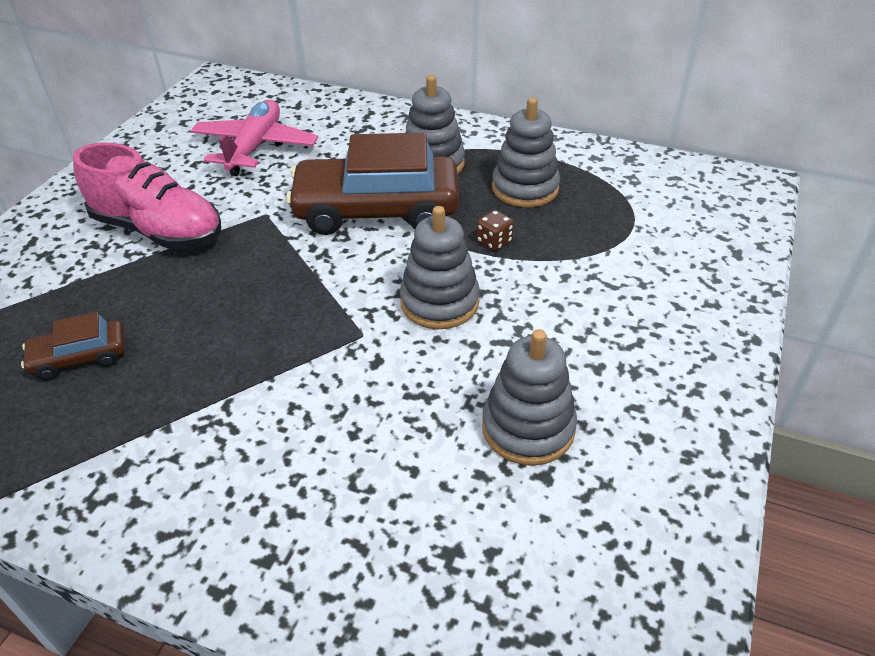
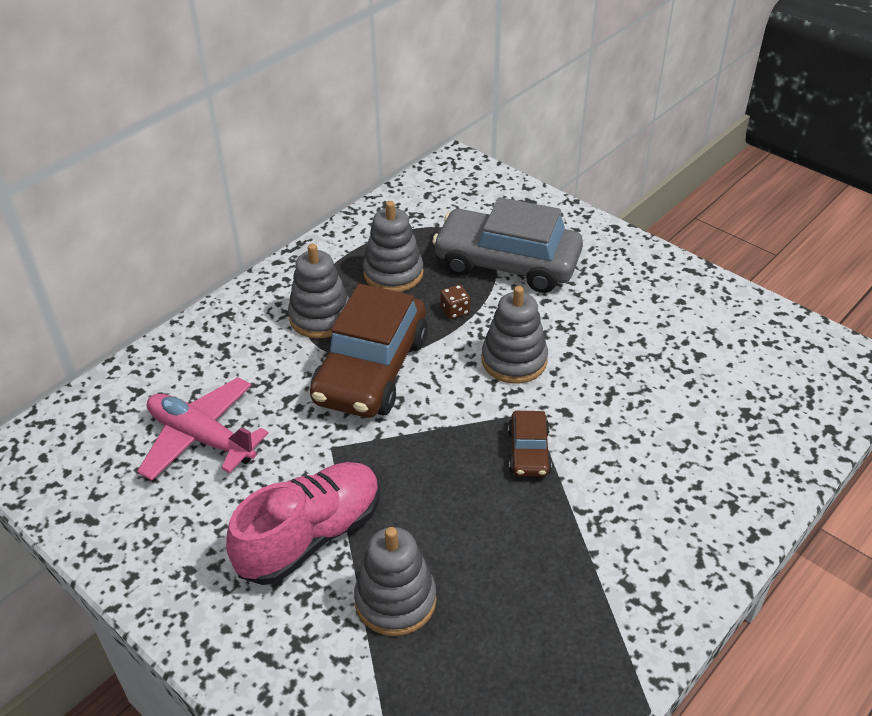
camera: 70 degrees left, 0 degrees up
(80, 357) = (483, 612): brown car -> brown car (529, 451)
(528, 428) = (657, 350): grey stacking toy -> grey stacking toy (395, 600)
(602, 261) = (507, 263): none -> grey car

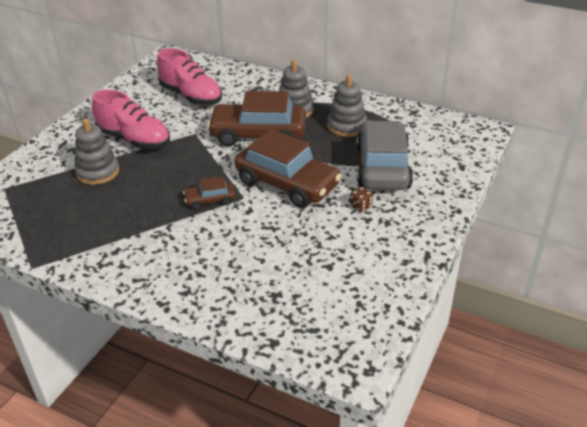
camera: 75 degrees right, 5 degrees down
(201, 438) = (191, 96): pink plane -> pink shoe
(455, 311) = (323, 154): brown dice -> brown dice (360, 206)
(514, 360) = (287, 184): grey stacking toy -> brown car

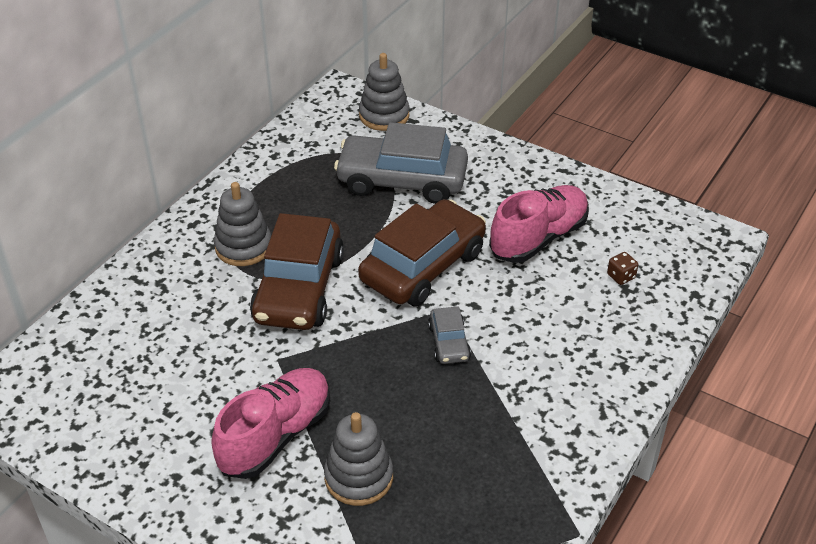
camera: 85 degrees left, 5 degrees up
(191, 96) = (159, 365): pink shoe -> pink shoe (538, 238)
(210, 200) = (449, 342): brown car -> grey car
(346, 126) = (301, 200): grey stacking toy -> grey stacking toy (384, 115)
(360, 206) = (477, 207): brown dice -> brown dice (621, 276)

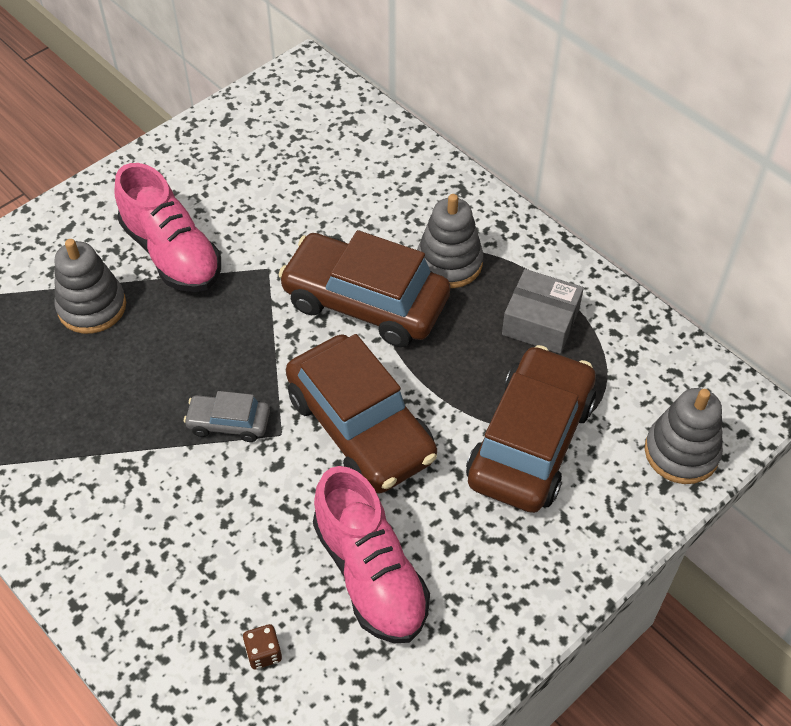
camera: 105 degrees right, 10 degrees up
(292, 189) = (540, 322): none -> grey box
(402, 180) = (530, 442): grey car -> brown car

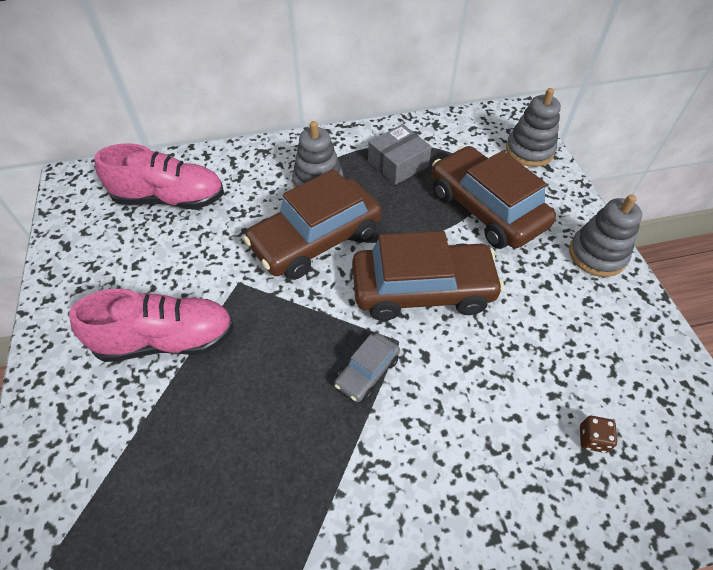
camera: 60 degrees left, 0 degrees up
(92, 307) = (171, 428): grey stacking toy -> grey stacking toy (597, 255)
(370, 573) = (549, 338): pink shoe -> pink shoe (170, 199)

